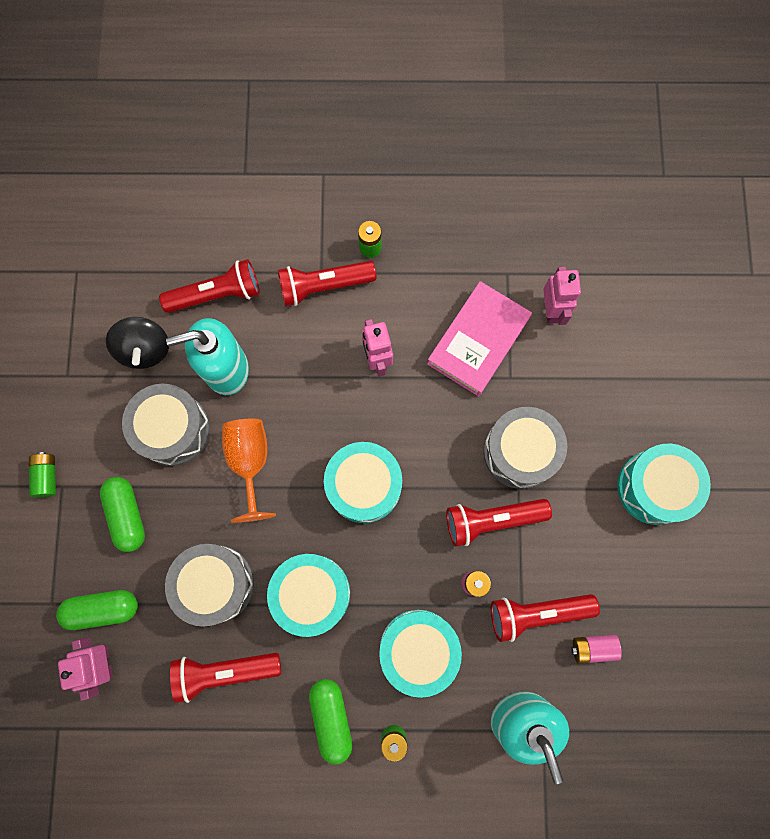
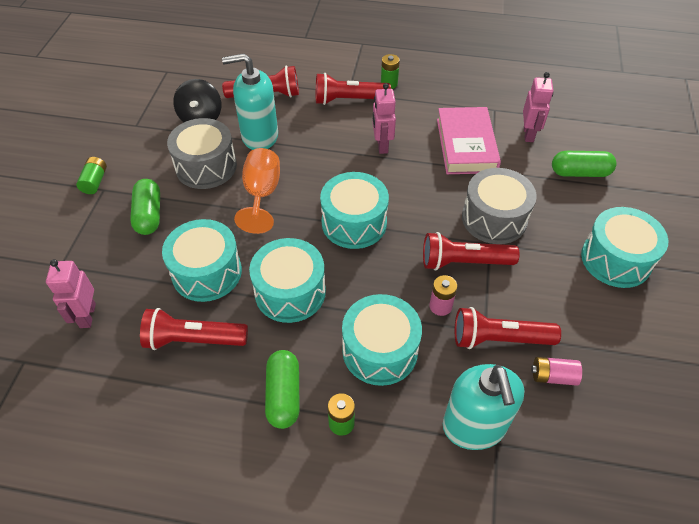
camera: 10 degrees right, 25 degrees down
(103, 609) = (103, 276): green capsule -> green capsule (580, 173)
(216, 583) = (207, 272): grey drum -> turquoise drum
(478, 341) = (466, 145): pink book -> pink book turned 45 degrees counterclockwise

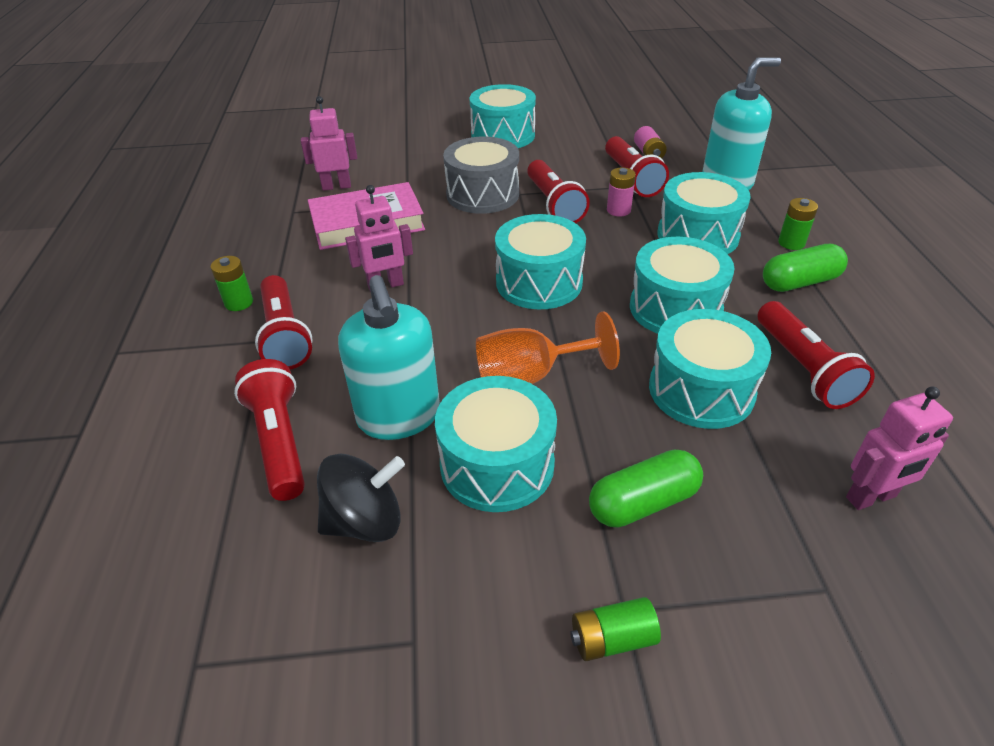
camera: 105 degrees left, 10 degrees down
(206, 166) = (497, 464): grey drum -> turquoise drum
(580, 173) = (393, 156): green capsule -> none

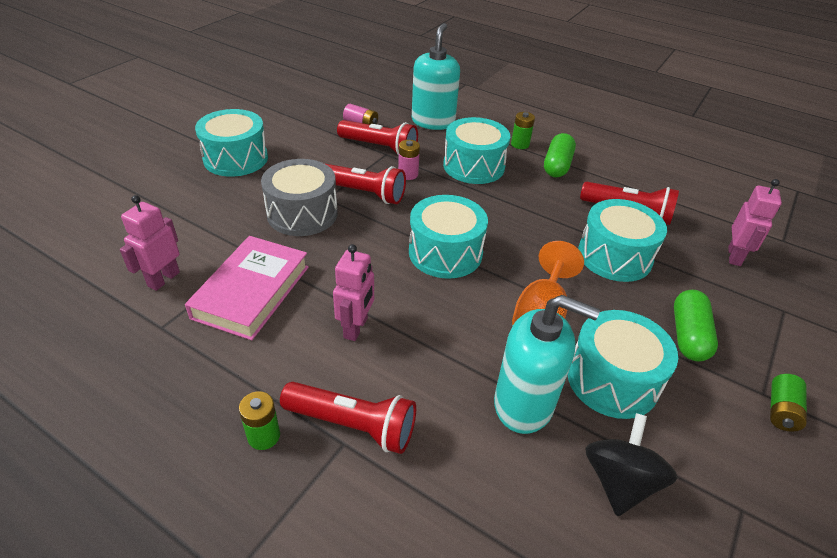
camera: 55 degrees left, 0 degrees up
(279, 441) = (491, 495): red flashlight -> none
(675, 308) = (534, 218): turquoise drum -> none

